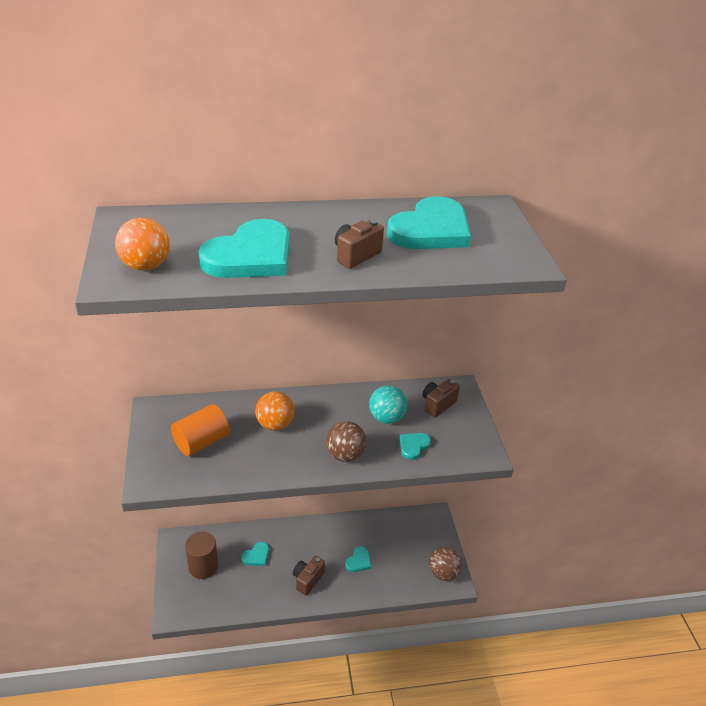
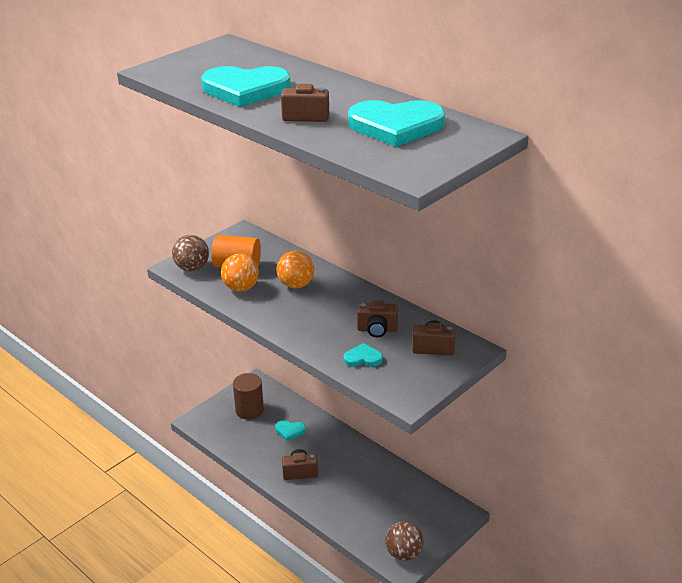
camera: 55 degrees right, 5 degrees down
(146, 266) = (182, 70): orange ball -> orange ball (241, 288)
(345, 455) = (307, 330): brown ball -> brown ball (192, 268)
(358, 561) = (352, 491): turquoise heart -> none
(386, 418) = (377, 330): turquoise ball -> brown camera

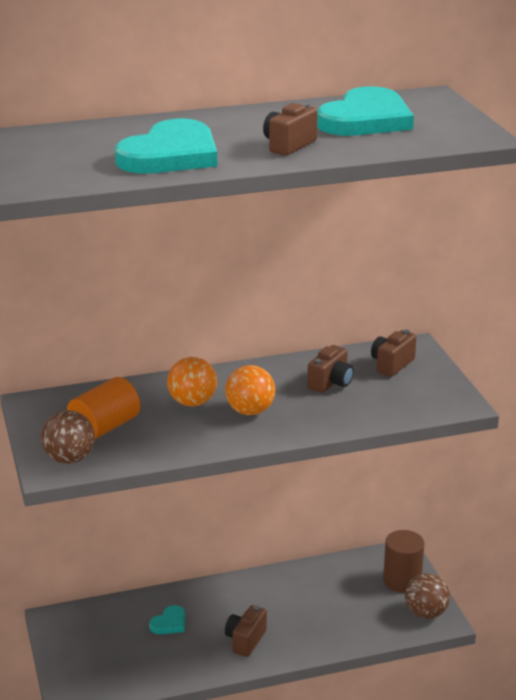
camera: 60 degrees left, 5 degrees down
(241, 288) = (156, 438): orange ball -> orange ball (250, 411)
(249, 410) = (99, 642): brown cylinder -> brown cylinder (402, 580)
(363, 358) = (371, 406): turquoise heart -> none

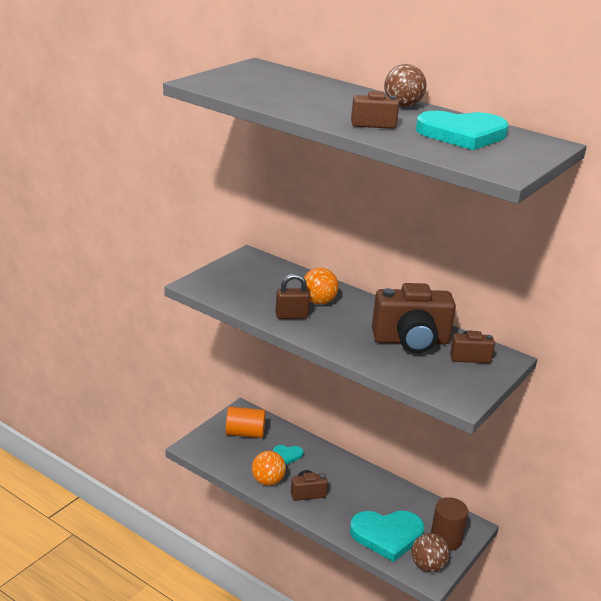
camera: 50 degrees right, 0 degrees up
(69, 459) = (210, 286): brown ball -> brown ball (402, 106)
(105, 427) = (255, 284): orange cylinder -> orange cylinder (245, 433)
(170, 155) = (300, 101): turquoise heart -> turquoise heart (387, 535)
(201, 432) = (291, 316): none -> brown padlock
(250, 411) = (336, 324): orange ball -> orange ball (268, 481)
(331, 383) = (411, 341): brown camera -> brown camera, size x1.95

